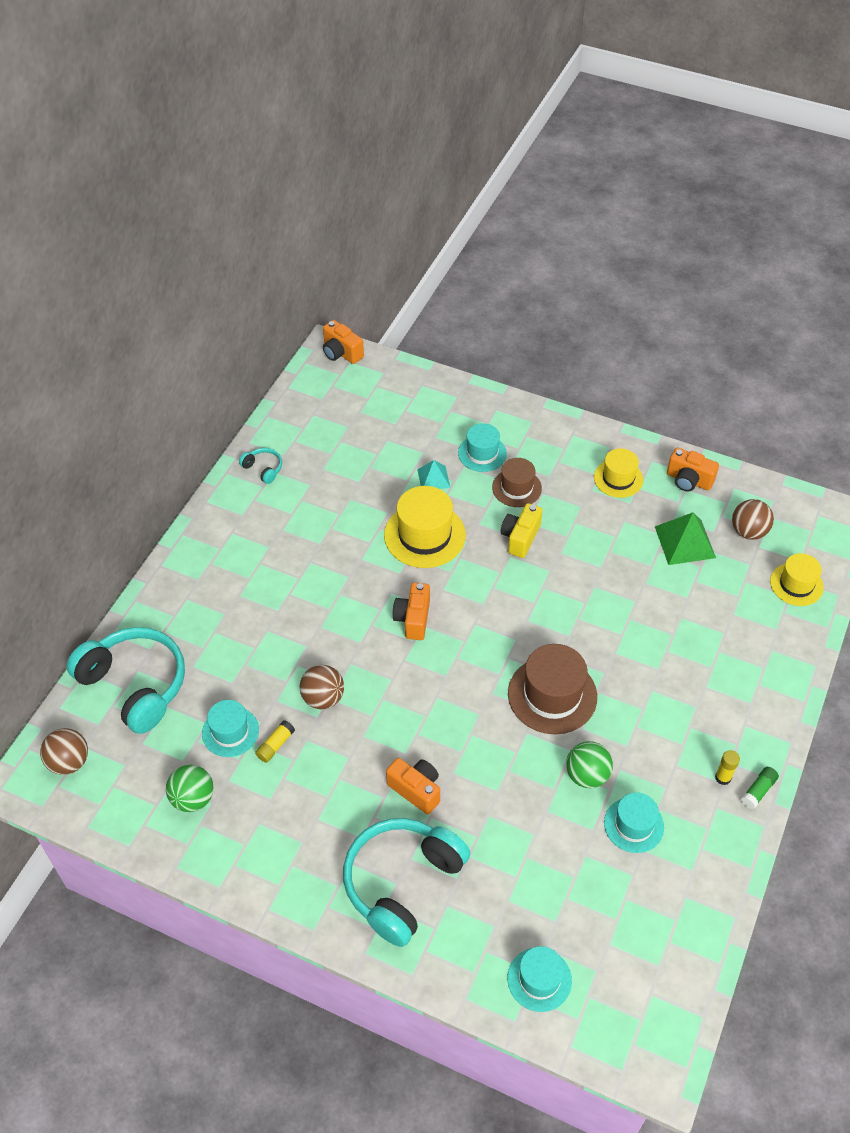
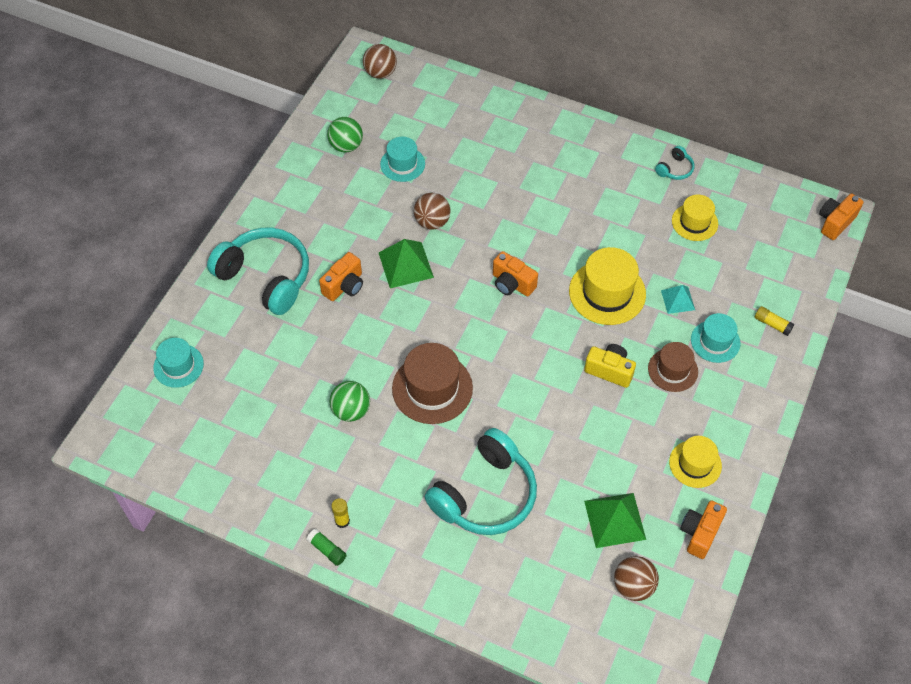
camera: 90 degrees right, 5 degrees up
(135, 685) = (446, 103): turquoise headphones -> turquoise headphones (485, 494)
(275, 745) = (389, 193): yellow glue stick -> yellow glue stick (772, 324)
(385, 725) = (405, 265): none -> green pyramid
(413, 619) = (512, 284): orange camera -> orange camera turned 150 degrees counterclockwise
(633, 825) = (301, 443): turquoise hat -> none
(796, 584) = (565, 624): yellow hat -> yellow hat (694, 222)

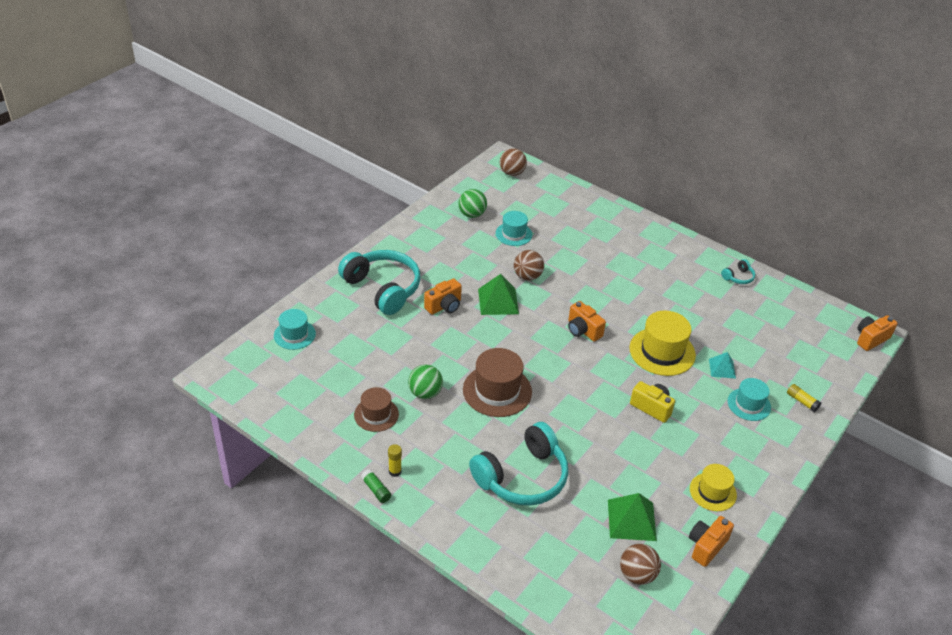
camera: 10 degrees right, 15 degrees down
(672, 370) = (707, 418): brown hat -> brown hat (376, 414)
(694, 222) = (748, 316): yellow hat -> none

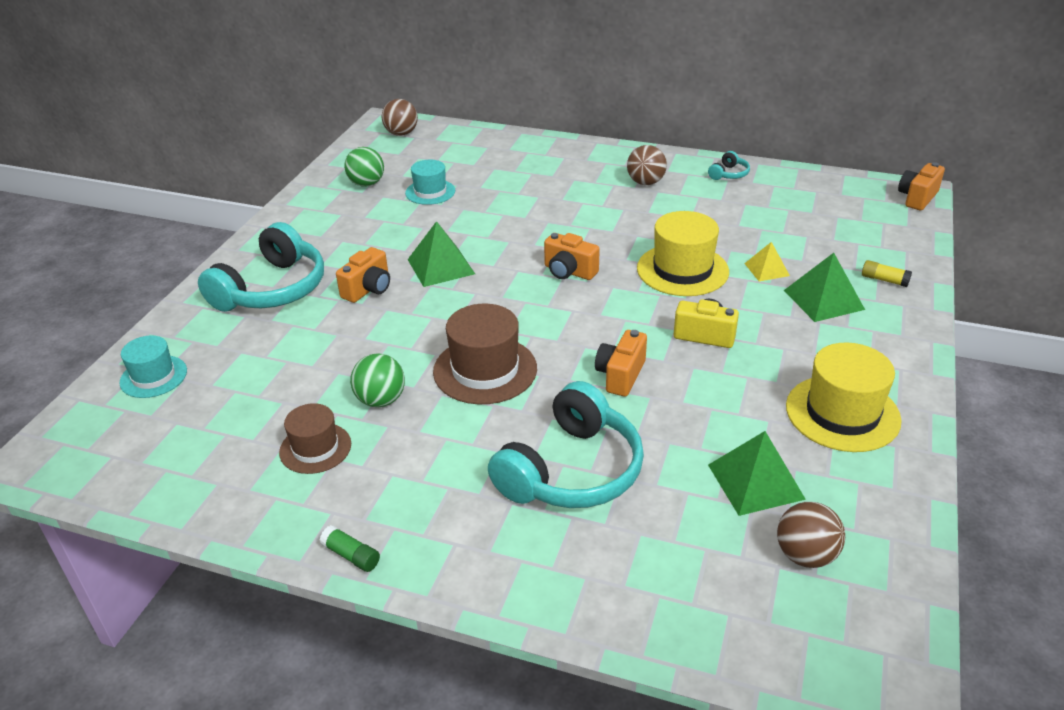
camera: 15 degrees left, 5 degrees down
(383, 288) = (272, 289): turquoise headphones -> turquoise headphones turned 90 degrees clockwise
(395, 471) = (372, 519): yellow glue stick -> none
(527, 276) = (468, 231): brown ball -> brown ball (645, 182)
(706, 546) = (877, 485): orange camera -> orange camera (620, 375)
(713, 492) = (842, 413): yellow hat -> yellow hat, size x1.60
(722, 368) = (766, 269): turquoise pyramid -> yellow pyramid
(749, 404) = (823, 299): turquoise hat -> green pyramid

